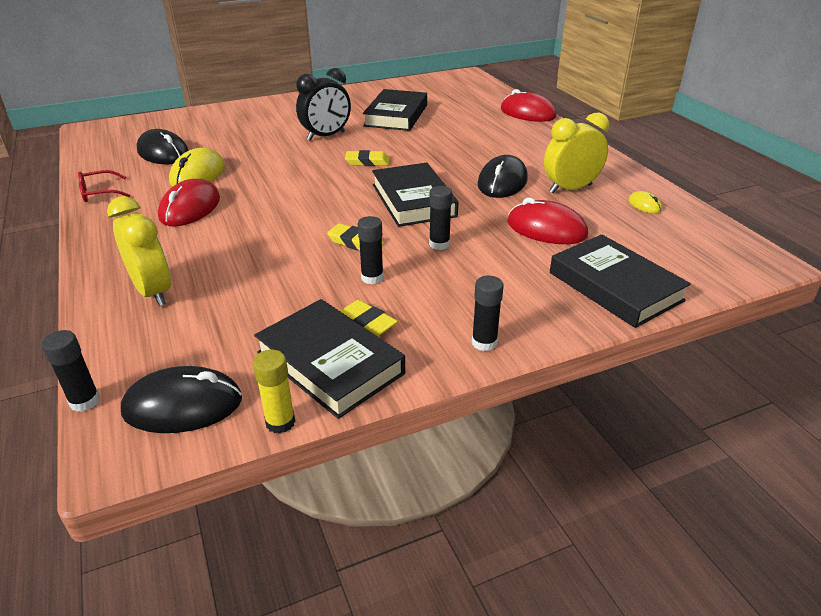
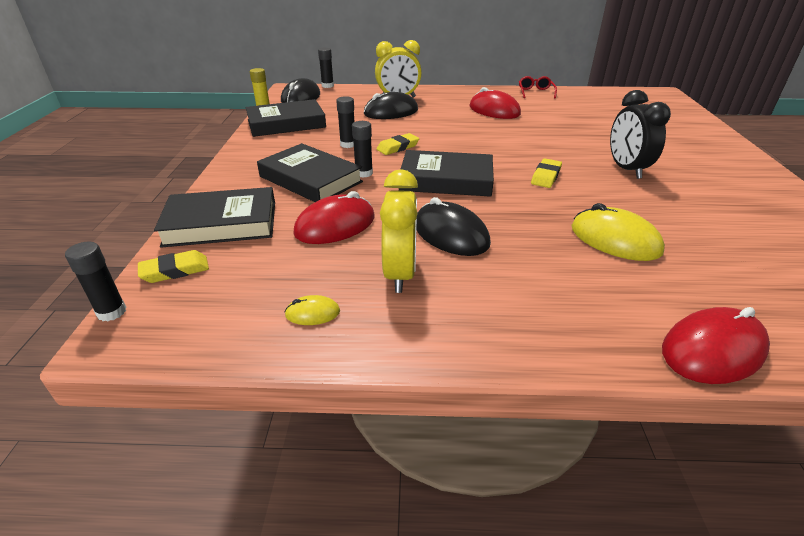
camera: 115 degrees right, 0 degrees up
(163, 153) = (601, 109): black mouse -> black mouse (391, 112)
(198, 174) = (552, 116): yellow mouse -> yellow mouse (615, 239)
(366, 323) = (305, 135): yellow eraser -> yellow eraser (175, 270)
(396, 115) = (697, 220): black book -> black book (310, 179)
(484, 342) = (242, 160): black glue stick -> black glue stick (111, 312)

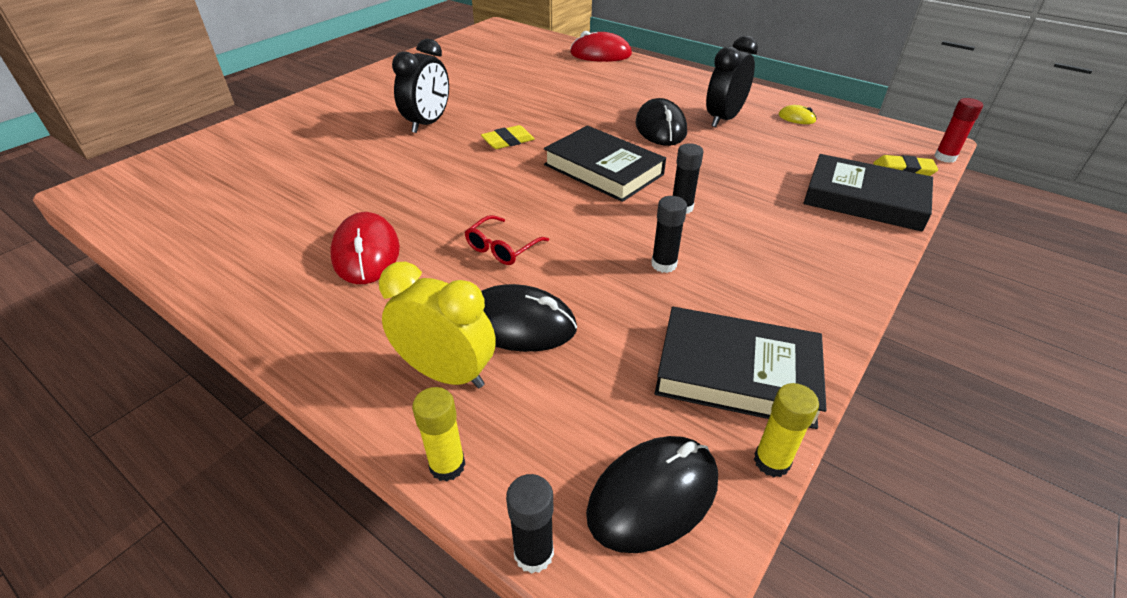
camera: 145 degrees left, 5 degrees up
(111, 312) = (945, 157): black glue stick -> red glue stick
(310, 179) = (750, 221): black book -> none
(335, 225) = (751, 163): red mouse -> none
(369, 88) = (447, 465): none -> yellow glue stick
(398, 147) = (602, 232): yellow eraser -> none
(400, 274) = (723, 119): yellow clock -> black clock
(535, 92) = (213, 272): red glasses -> red glasses (502, 248)
(615, 239) = (553, 92): yellow mouse -> none

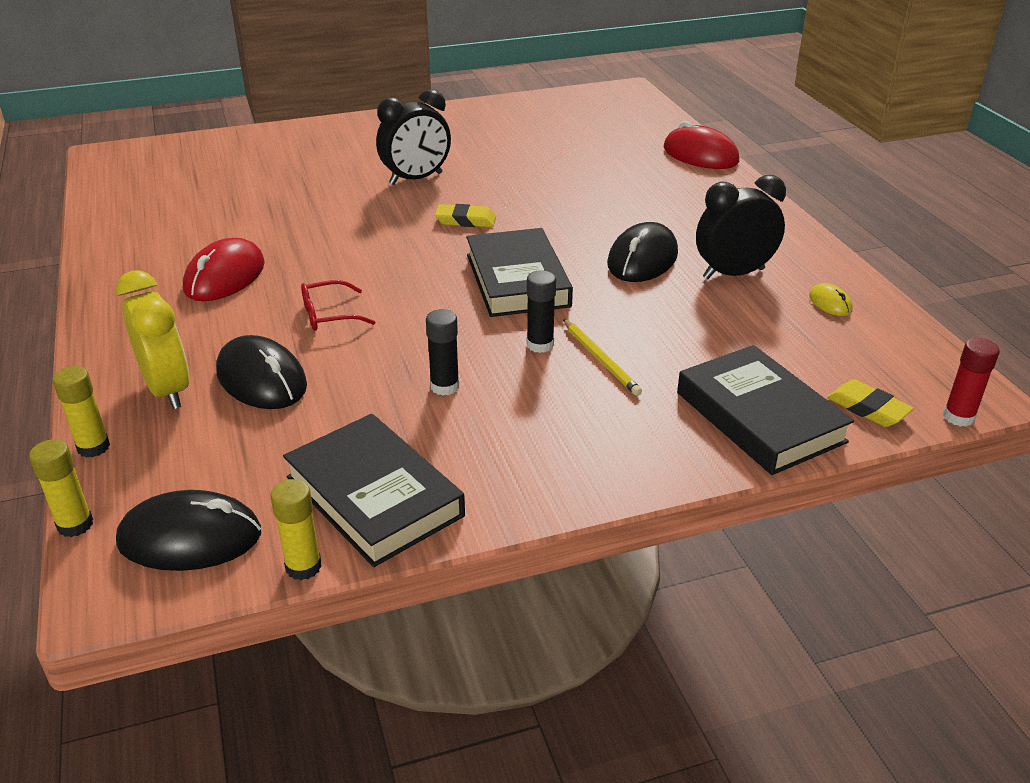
camera: 35 degrees right, 5 degrees down
(533, 553) = (75, 525): black glue stick -> yellow glue stick
(731, 201) = (600, 359): none -> yellow pencil

